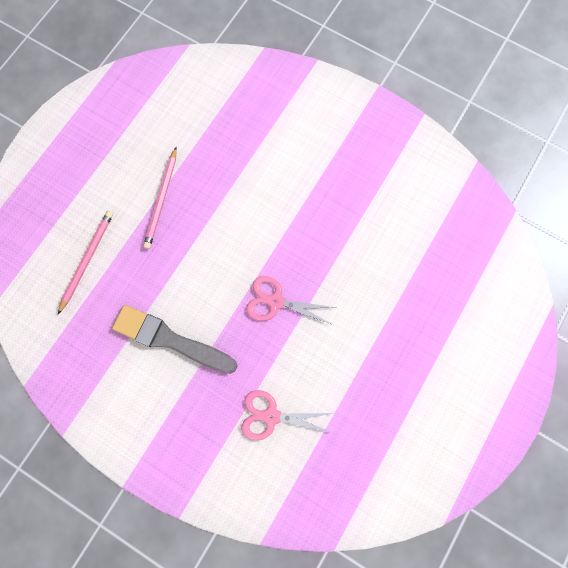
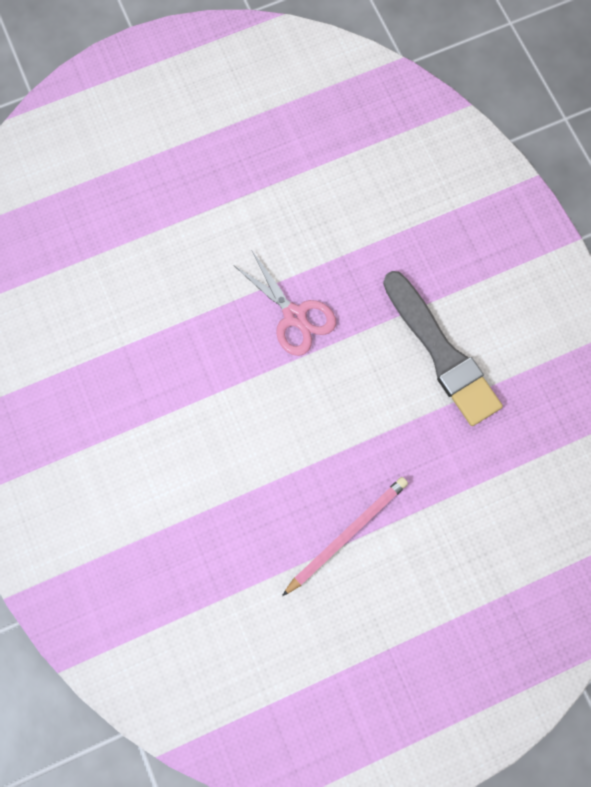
camera: 145 degrees left, 0 degrees up
(87, 260) = (486, 516): pink pencil -> none
(271, 416) = (383, 205): pink scissors -> none

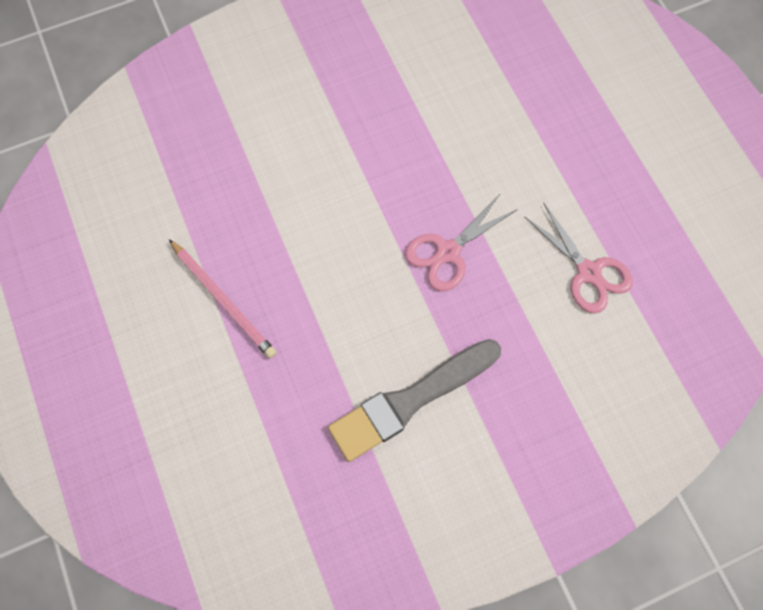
camera: 90 degrees right, 5 degrees down
(315, 192) = (588, 272): none -> pink scissors

